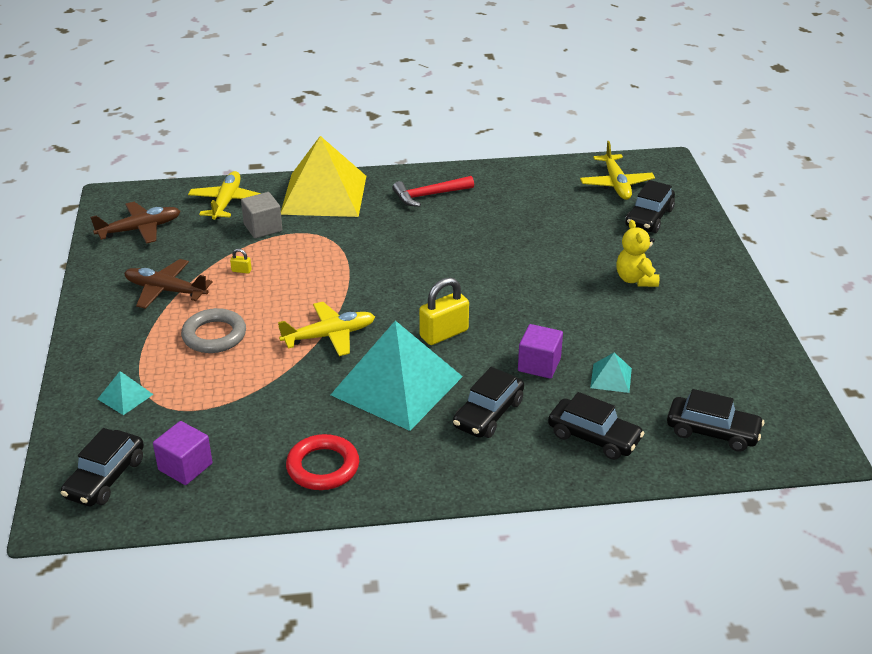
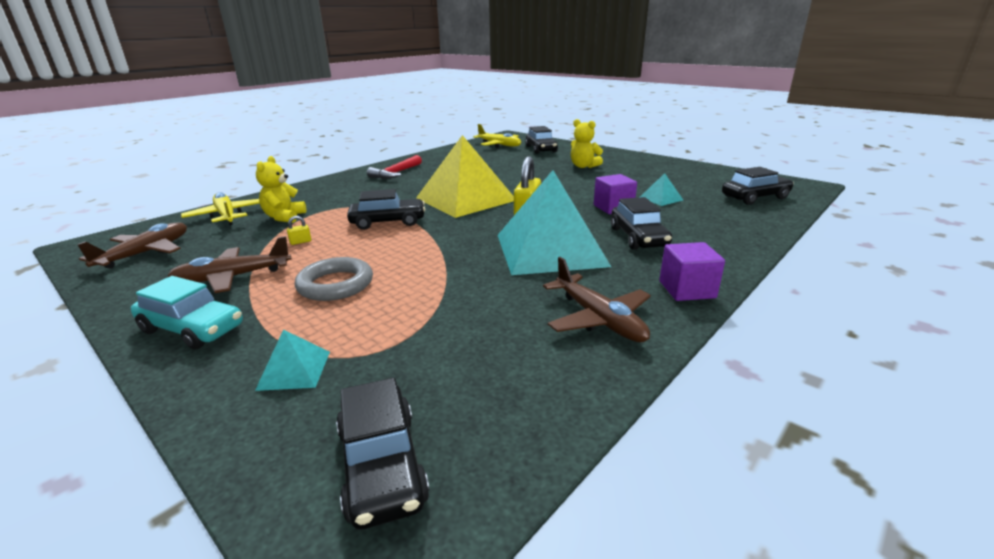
camera: 40 degrees left, 10 degrees down
(107, 330) = (192, 329): none -> turquoise car
(185, 467) = (469, 392): purple cube -> purple cube (687, 289)
(263, 227) = (284, 217): grey cube -> yellow teddy bear
(323, 467) = (598, 318): red ring -> brown plane
(324, 194) = (313, 191): yellow pyramid -> yellow pyramid (465, 199)
(329, 336) = (445, 246): yellow plane -> none
(594, 437) = (715, 222): black car -> black car (388, 222)

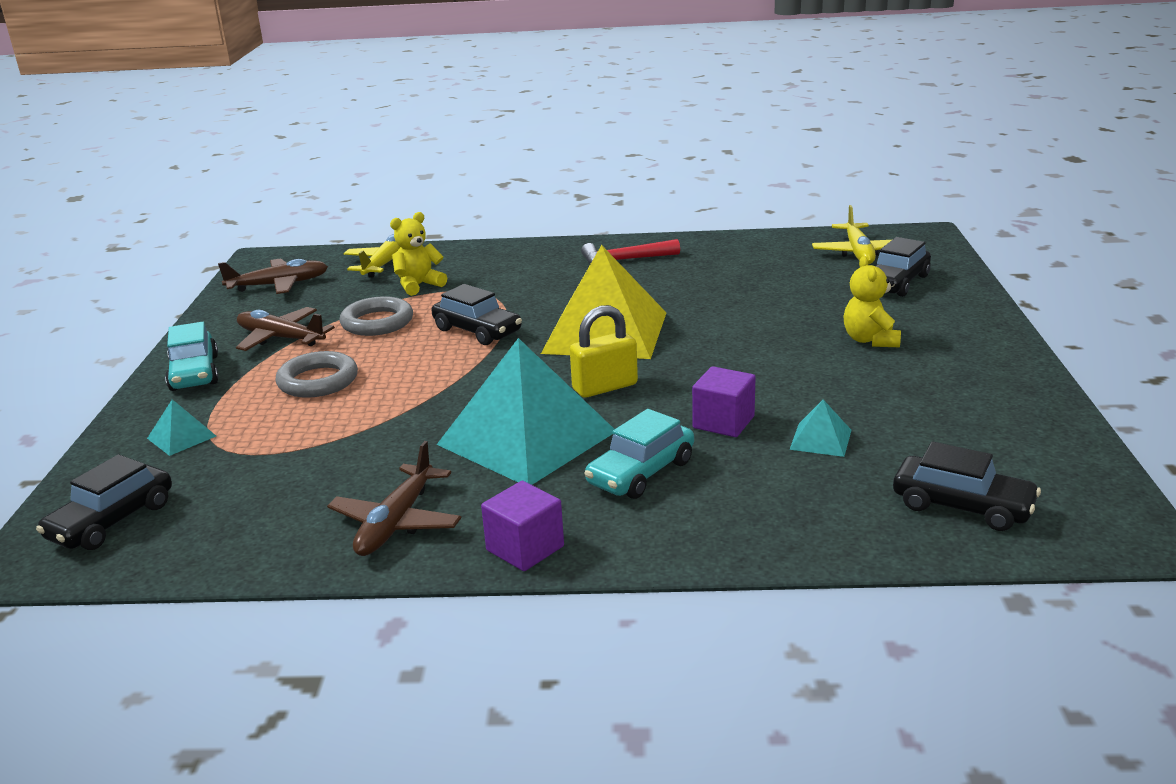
camera: 50 degrees right, 0 degrees up
(300, 242) = (377, 322): yellow padlock -> grey ring
(638, 237) = (641, 473): black car -> turquoise car

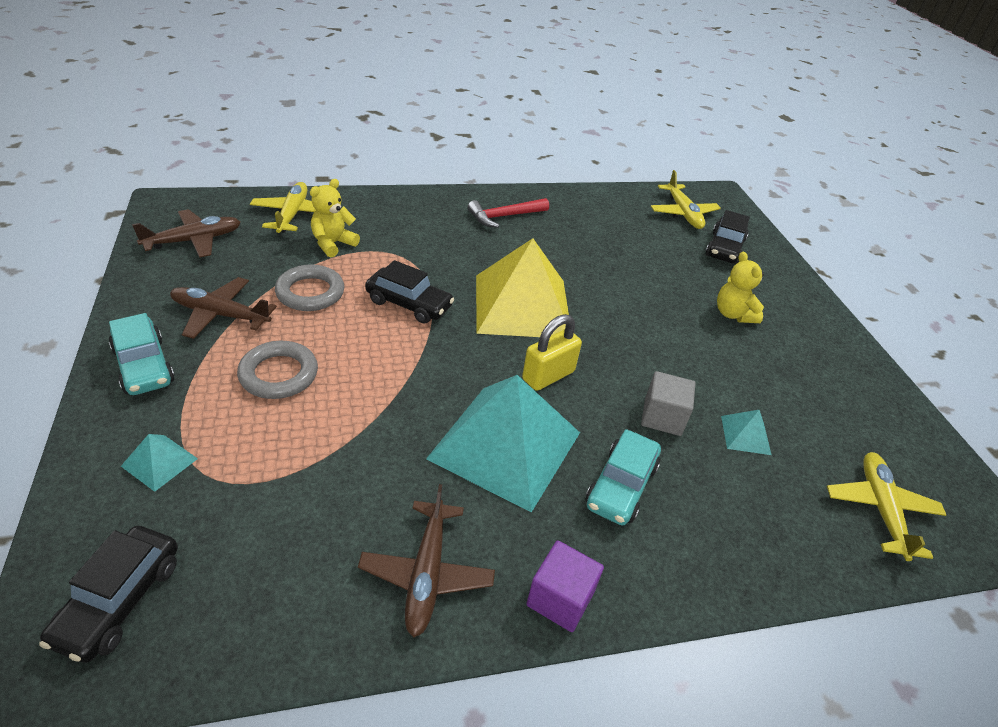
camera: 20 degrees left, 15 degrees up
(723, 422) = (662, 417): purple cube -> grey cube
(962, 506) = (880, 509): black car -> yellow plane

